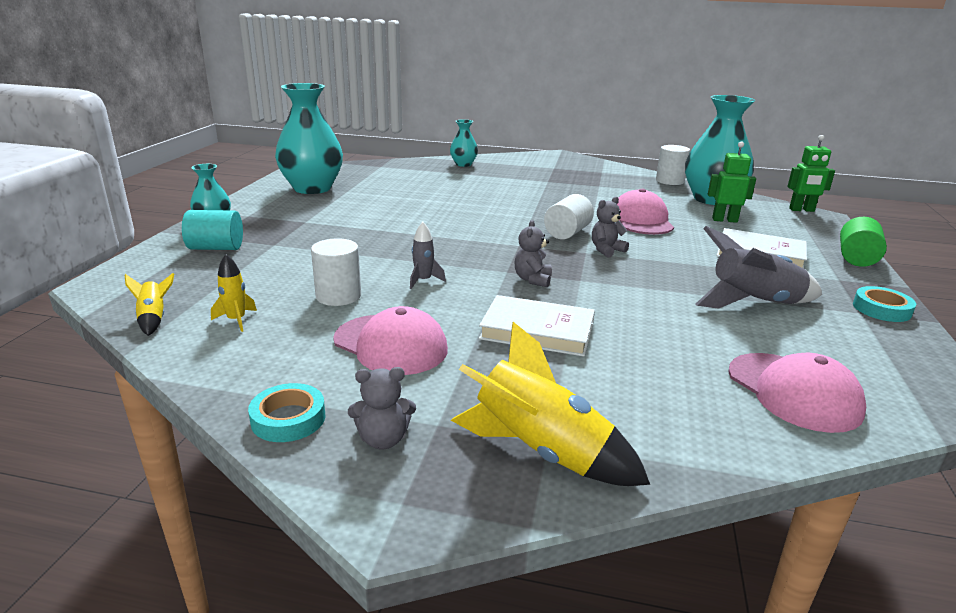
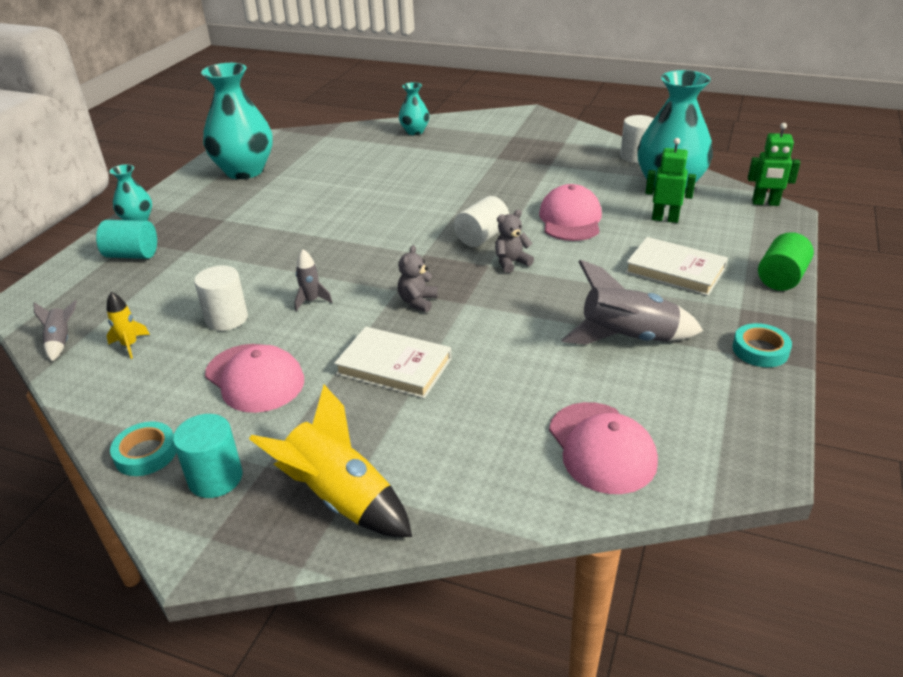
camera: 10 degrees right, 10 degrees up
(153, 319) = (61, 341): yellow rocket -> grey rocket
(383, 439) = (215, 478): grey teddy bear -> turquoise cylinder

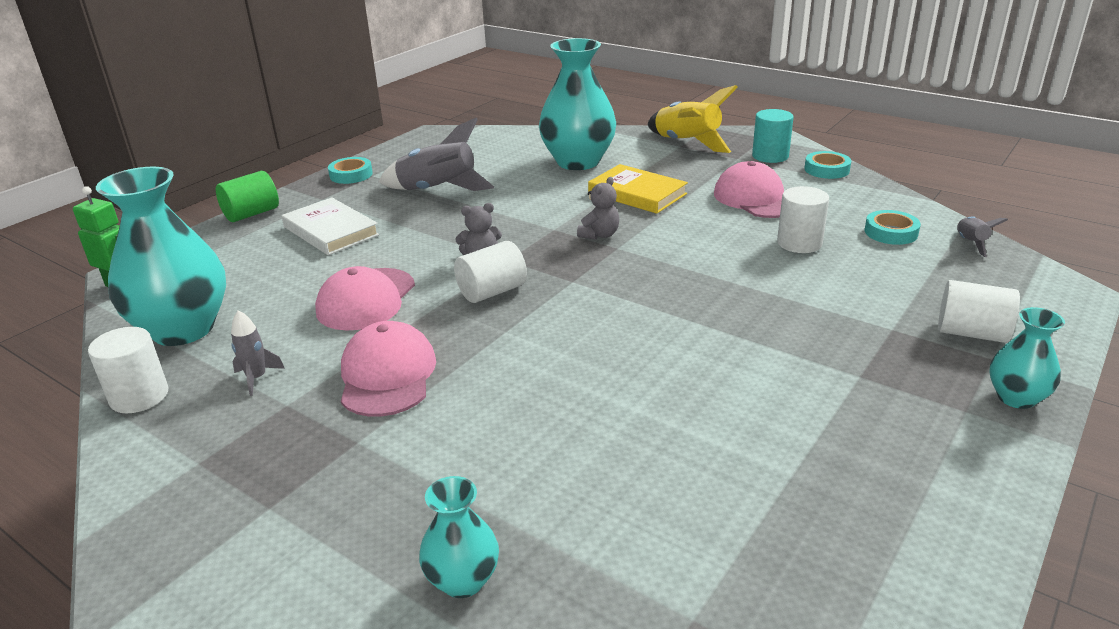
camera: 165 degrees left, 5 degrees down
(130, 345) = (891, 232): yellow rocket -> turquoise tape
(132, 255) = (971, 333): turquoise cylinder -> white cylinder
(244, 171) = (870, 503): turquoise vase -> turquoise vase (578, 162)
(311, 301) = (710, 248): grey rocket -> grey rocket (257, 378)
(394, 366) = (637, 193): white book -> yellow book
(601, 447) = (515, 146): pink cap -> pink cap (387, 375)
(665, 219) = (260, 283): green robot -> none

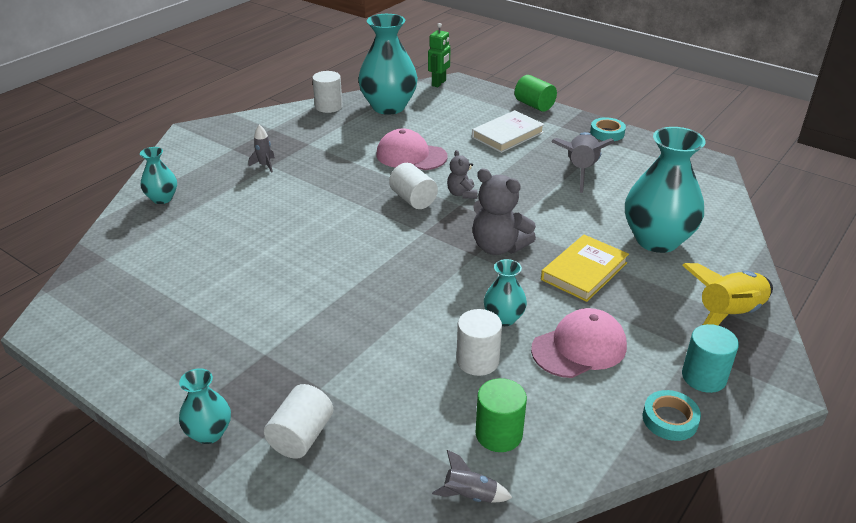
camera: 90 degrees right, 5 degrees up
(257, 378) = (335, 133): grey rocket -> grey rocket (265, 165)
(387, 375) = (325, 169): pink cap -> none
(599, 235) = (498, 247): grey teddy bear -> grey teddy bear, size x1.77
(727, 231) = (503, 318): none -> turquoise vase
(891, 232) = (499, 434): turquoise tape -> green cylinder

